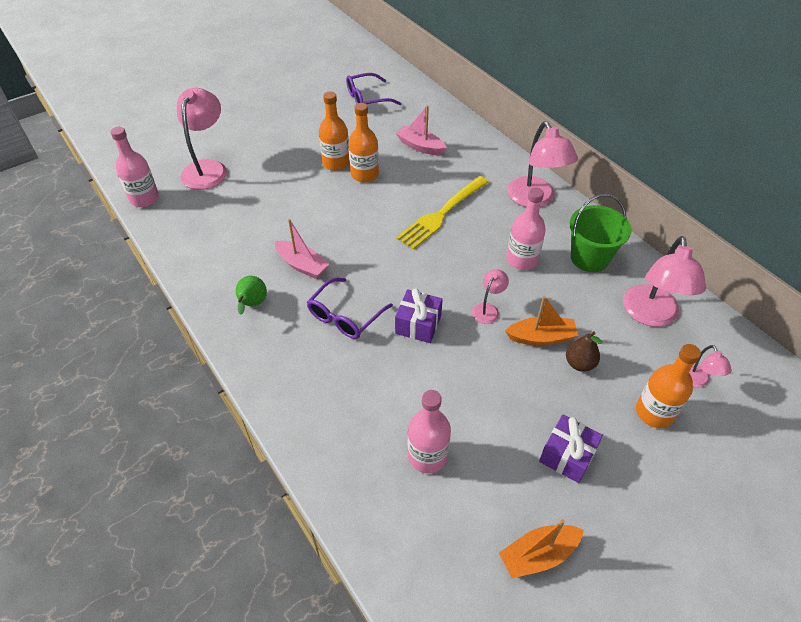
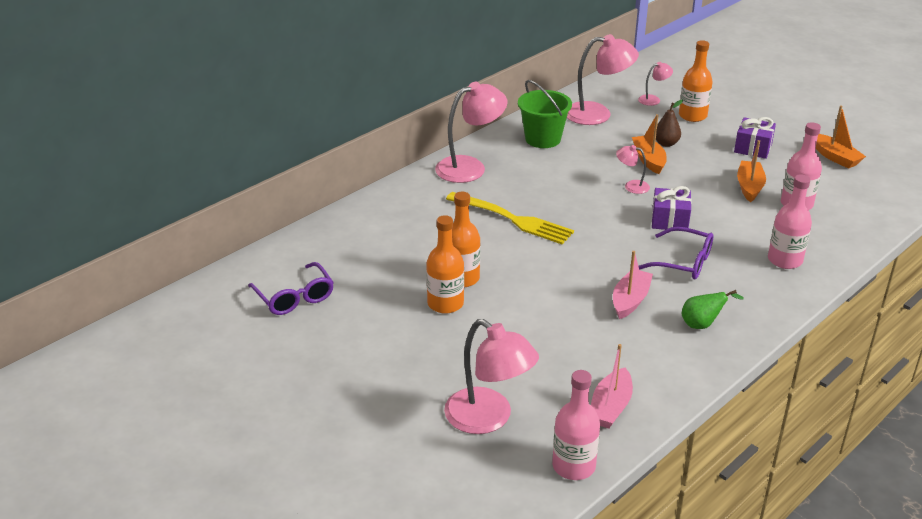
camera: 100 degrees left, 15 degrees down
(207, 168) = (488, 418): pink lamp -> pink lamp turned 135 degrees counterclockwise
(420, 146) = (396, 243): pink boat -> pink boat (610, 407)
(473, 419) = (749, 187): none -> orange boat
(522, 260) = (561, 171): pink bottle -> pink bottle (785, 260)

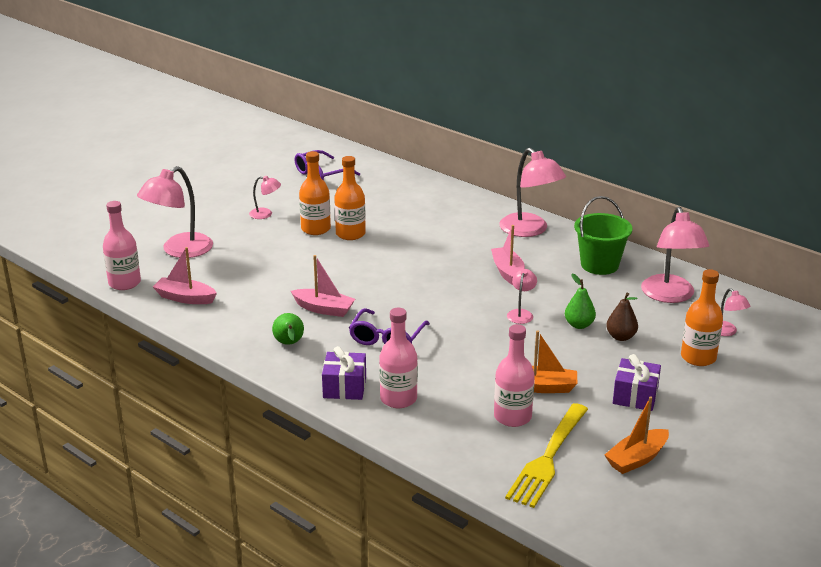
camera: 85 degrees right, 5 degrees down
(398, 344) = (265, 214): none -> pink lamp
(513, 219) = (444, 253): yellow fork -> yellow fork (548, 458)
(555, 186) = (508, 272): none -> pink boat
(648, 160) = (579, 325): orange boat -> green pear
(669, 220) = (460, 333): purple gift -> purple gift (344, 387)

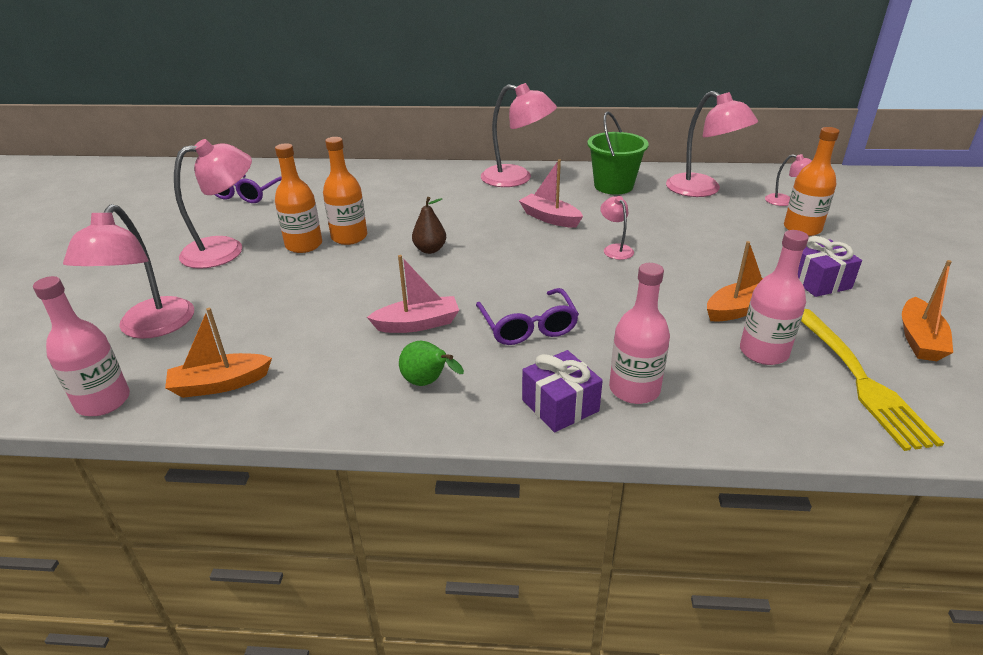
camera: 35 degrees left, 5 degrees up
(185, 298) = (220, 384): pink boat -> orange boat
(265, 214) = (225, 250): pink lamp -> pink lamp, size x2.05
(579, 325) = (676, 239): green pear -> none
(621, 337) = (723, 236): brown pear -> brown pear (430, 250)

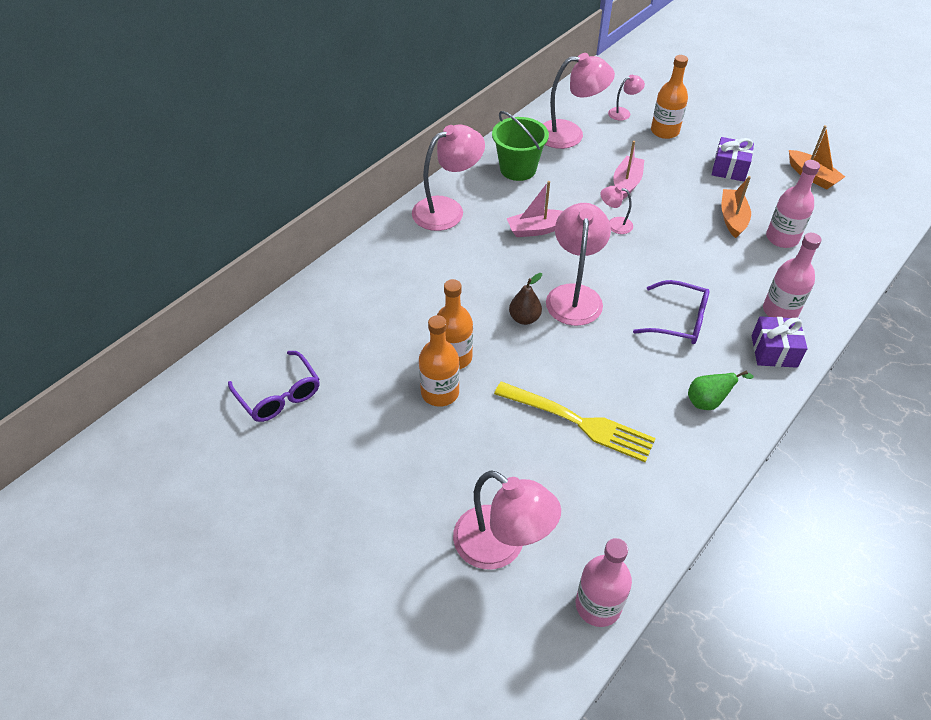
camera: 55 degrees left, 15 degrees up
(220, 384) = (627, 520): orange boat -> none
(225, 250) = (395, 451): pink lamp -> pink lamp (574, 295)
(418, 324) = (631, 375): pink boat -> pink boat (626, 184)
(860, 380) = (830, 221): yellow fork -> yellow fork (579, 422)

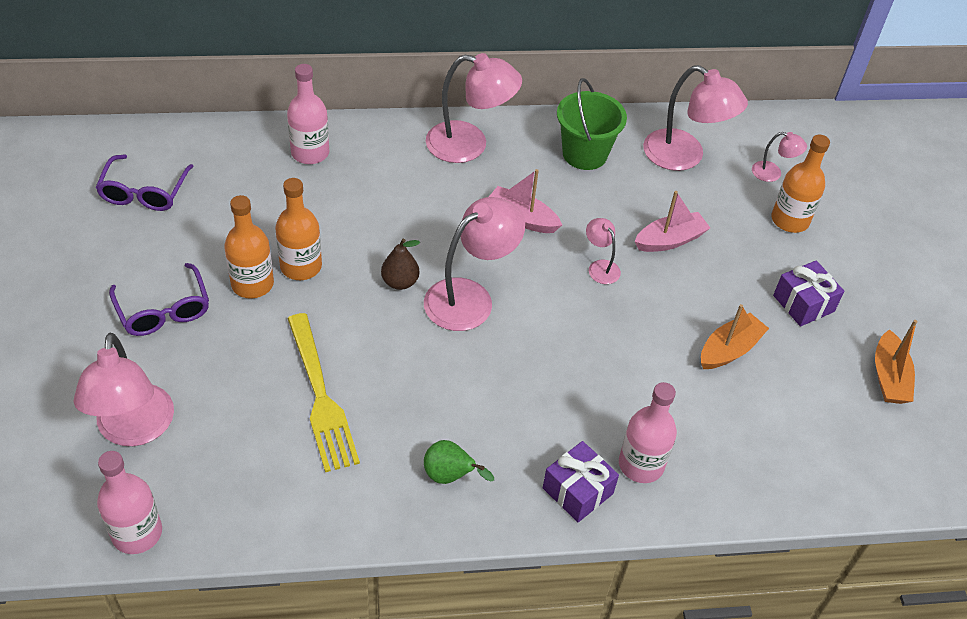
camera: 40 degrees right, 0 degrees up
(678, 320) = (529, 391): purple glasses -> purple glasses (163, 309)
(782, 238) = (753, 406): pink bottle -> pink bottle (310, 153)

